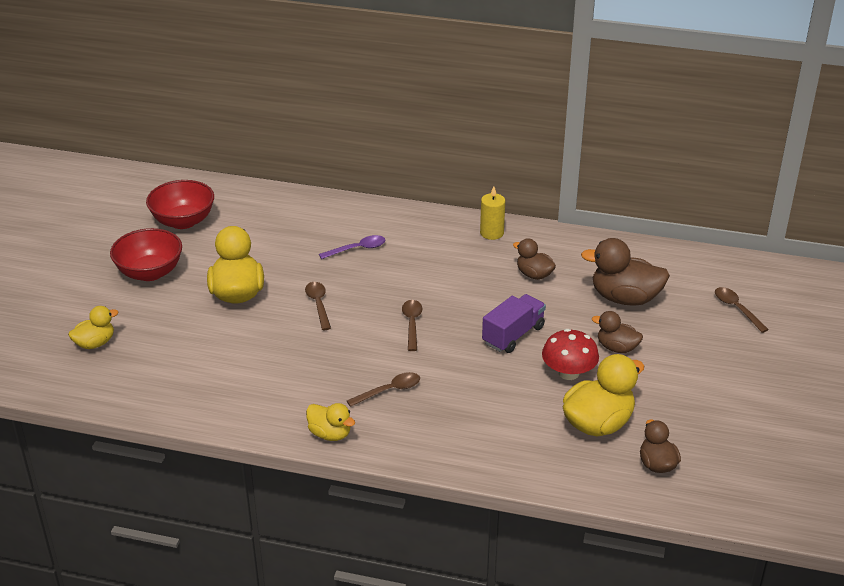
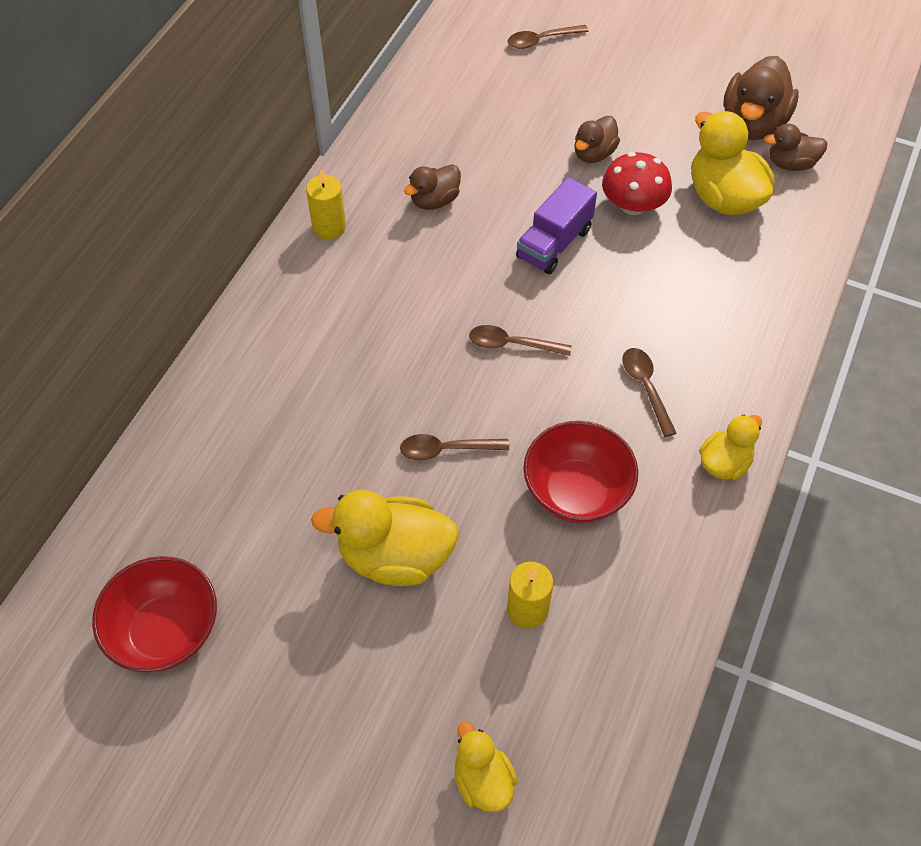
camera: 80 degrees left, 20 degrees up
(150, 272) = (304, 690): red bowl -> red bowl (576, 492)
(205, 350) = (527, 609): none -> yellow candle
(357, 249) = (322, 386): purple spoon -> none
(513, 335) = (554, 243): purple truck -> purple truck turned 105 degrees counterclockwise
(625, 298) = (502, 127): brown duck -> brown duck (752, 124)

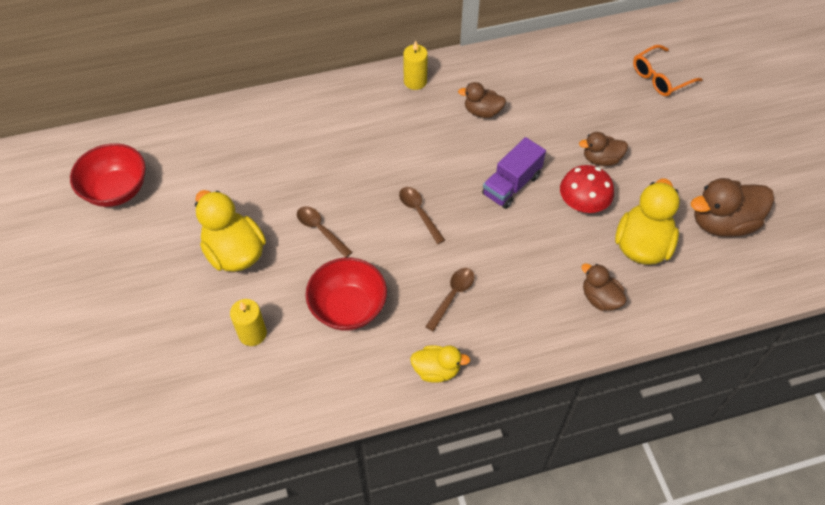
camera: 50 degrees right, 0 degrees up
(483, 780) = (136, 379): yellow duck -> none
(541, 40) = (661, 77): brown spoon -> orange glasses
(554, 243) = (511, 185): purple truck -> purple truck turned 45 degrees counterclockwise
(790, 164) = (713, 264): brown duck -> brown duck (600, 298)

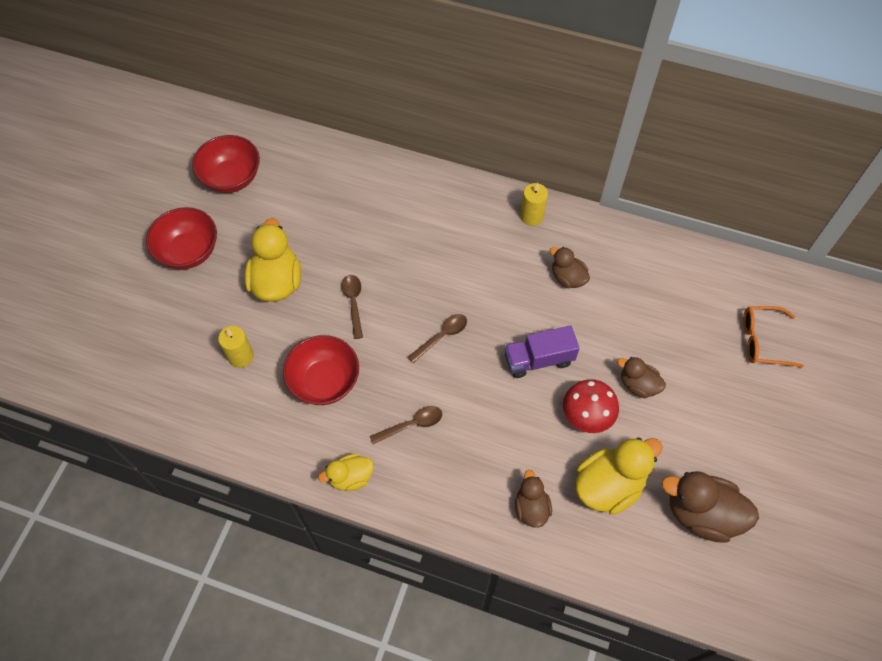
camera: 35 degrees right, 5 degrees up
(125, 275) = (189, 252): none -> red bowl
(419, 213) = (441, 336): brown spoon -> brown spoon turned 45 degrees clockwise
(436, 370) = (350, 477): yellow duck -> yellow duck turned 120 degrees clockwise

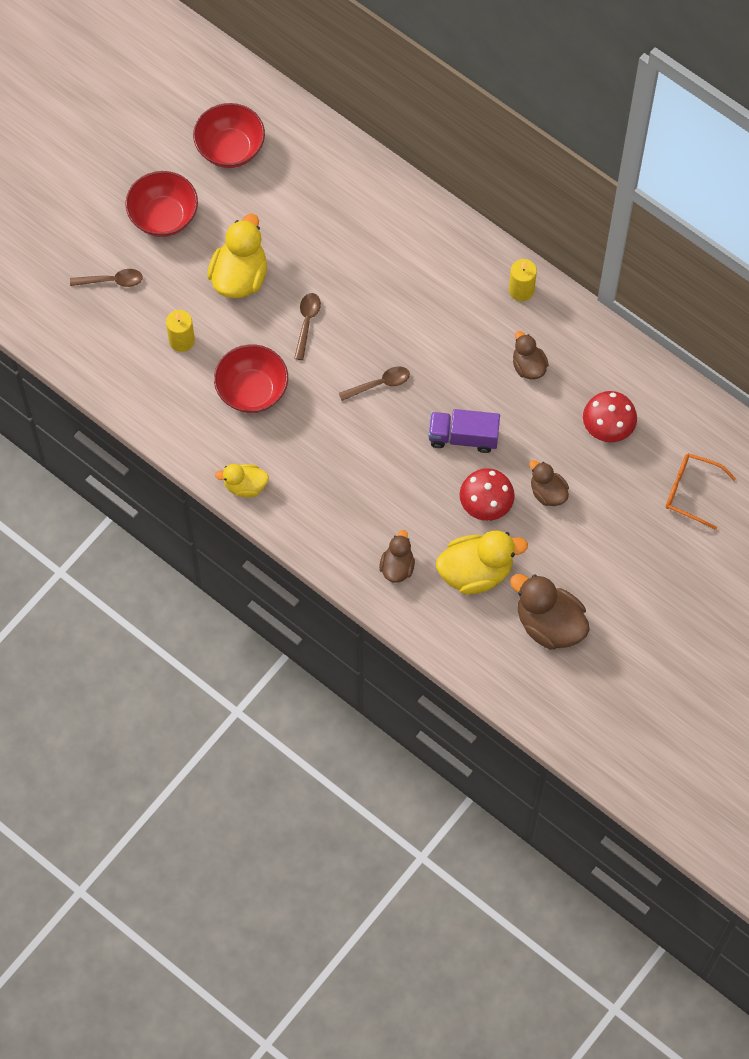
camera: 20 degrees right, 5 degrees up
(411, 425) = (318, 458): brown spoon -> brown spoon (111, 281)
(661, 307) = (608, 426): none -> red mushroom

